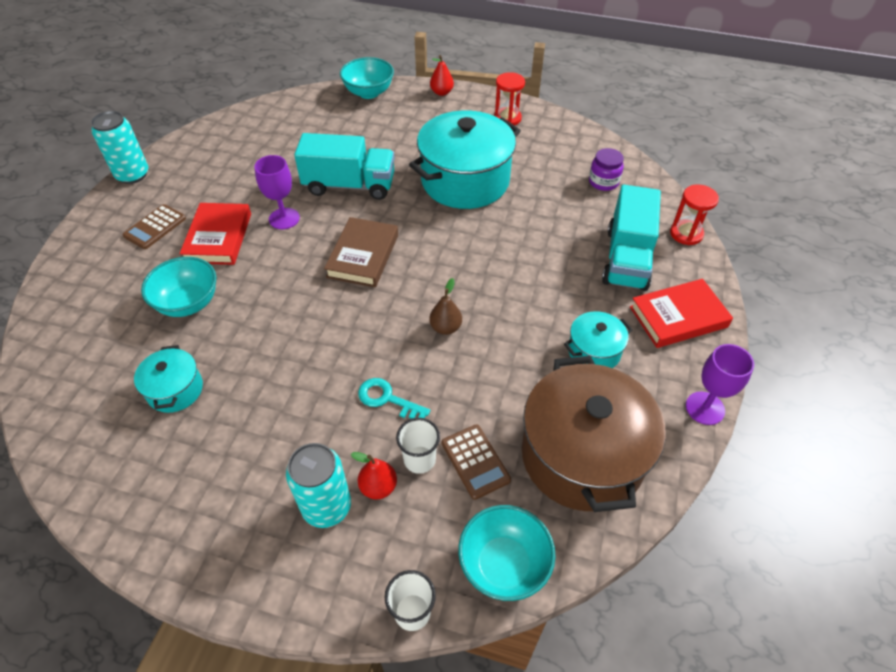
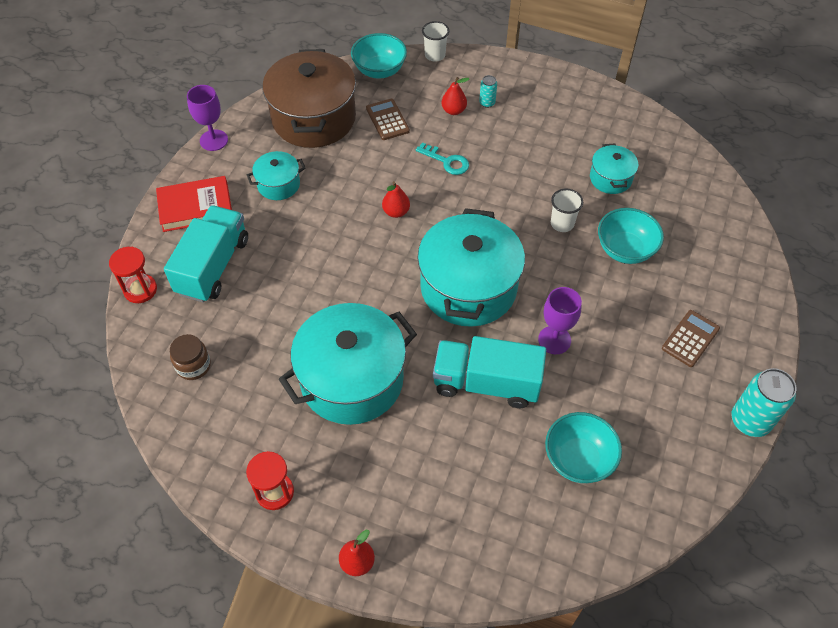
camera: 175 degrees left, 5 degrees up
(218, 237) = (618, 320): red book -> none
(326, 507) = (487, 103): turquoise can -> turquoise can, size x0.50
(363, 256) = (468, 287): brown book -> turquoise pot
(368, 92) = (467, 571): turquoise bowl -> turquoise bowl (578, 459)
(419, 460) = (425, 123): white cup -> white cup (562, 223)
(445, 327) = (396, 212): brown pear -> red pear
(603, 182) = (193, 366): purple jar -> brown jar

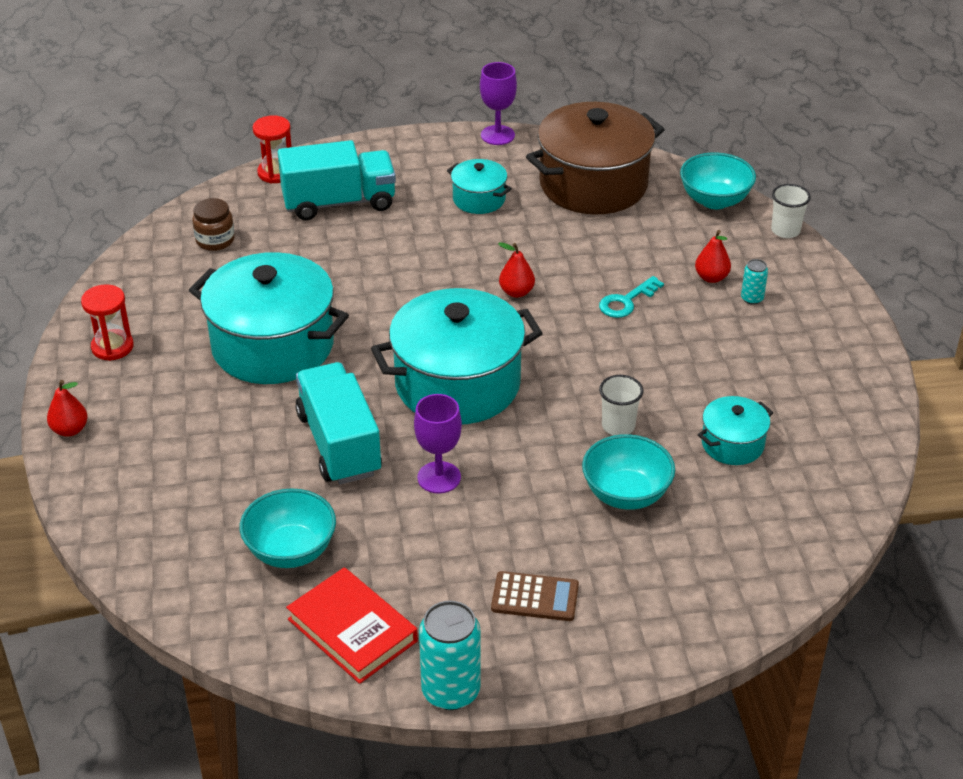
camera: 60 degrees right, 15 degrees down
(195, 207) = (401, 161): red book -> red book (352, 630)
(387, 120) = (645, 235): brown calculator -> none
(447, 161) = (626, 301): turquoise key -> turquoise key turned 45 degrees clockwise

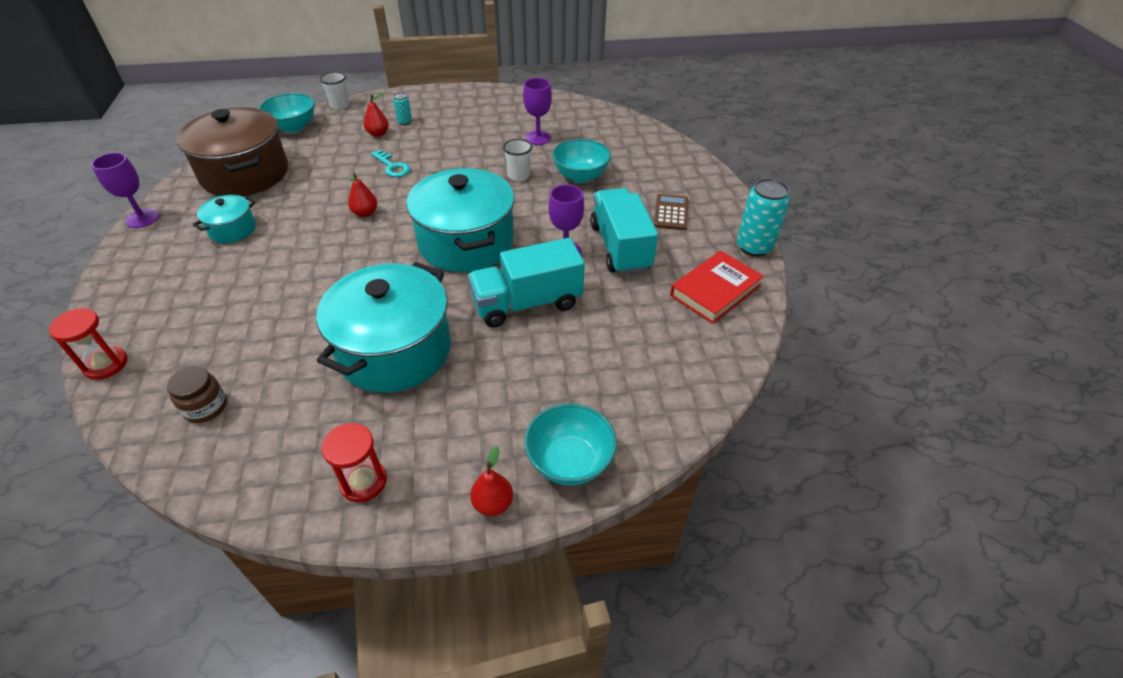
camera: 90 degrees left, 5 degrees up
(291, 551) = (644, 325): turquoise bowl -> turquoise bowl (569, 461)
(339, 202) = (189, 314): turquoise truck -> turquoise truck (620, 247)
(732, 444) = (538, 138): turquoise pot -> purple goblet

